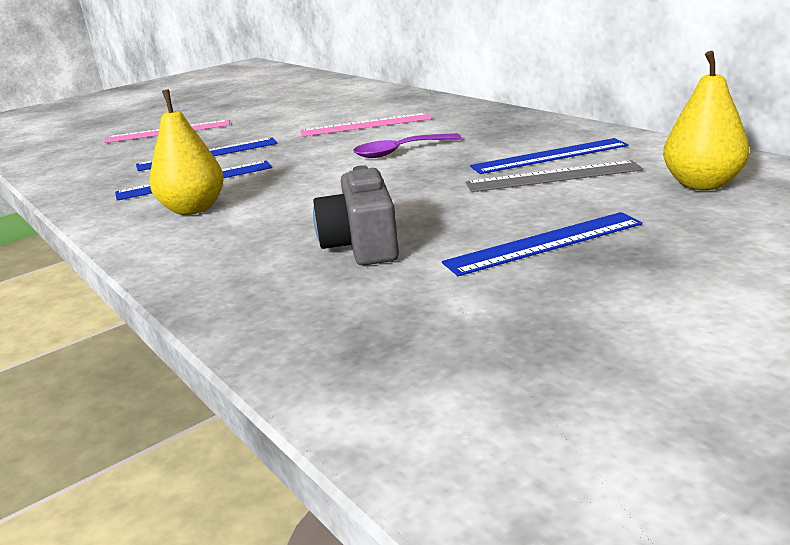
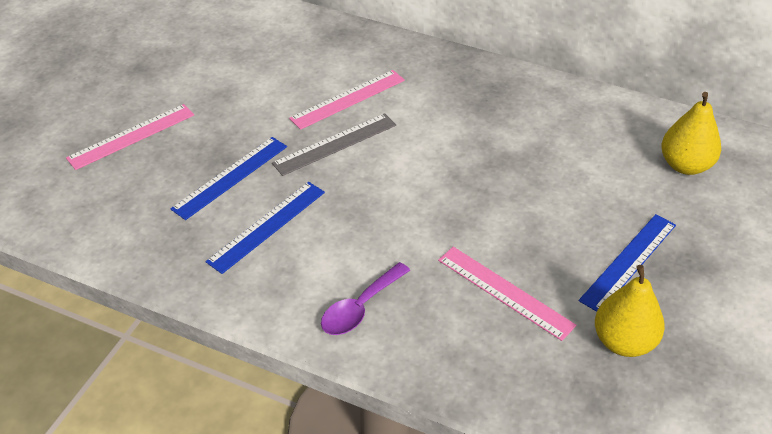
camera: 30 degrees left, 20 degrees up
(193, 209) = (316, 273): yellow pear -> yellow pear (624, 342)
(362, 245) = (505, 292): grey camera -> pink ruler
(400, 151) = (423, 146): purple spoon -> purple spoon (360, 307)
(549, 156) = (554, 138): blue ruler -> none
(553, 177) = (578, 170): grey ruler -> grey ruler (335, 144)

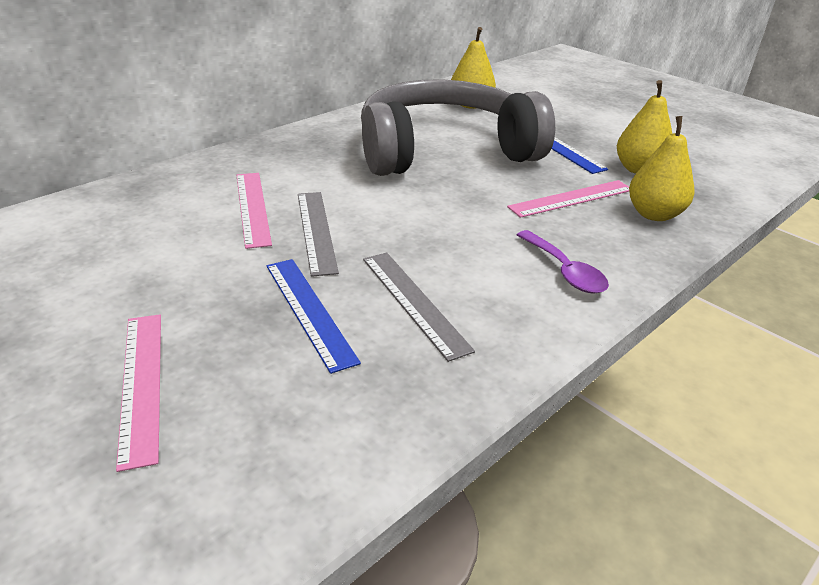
camera: 70 degrees left, 10 degrees down
(267, 226) = (414, 302): blue ruler -> grey ruler
(515, 364) = (654, 214): none -> yellow pear
(543, 175) = (444, 150): none -> grey headphones

